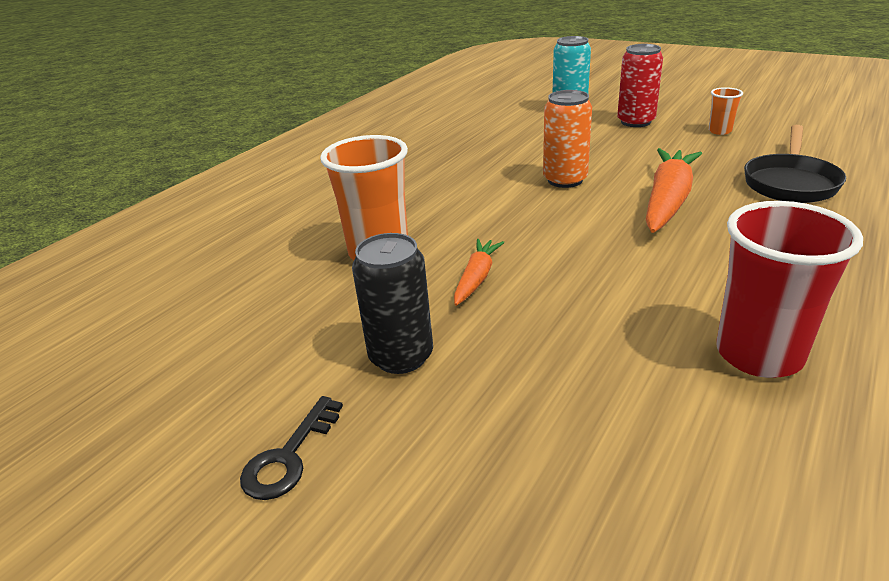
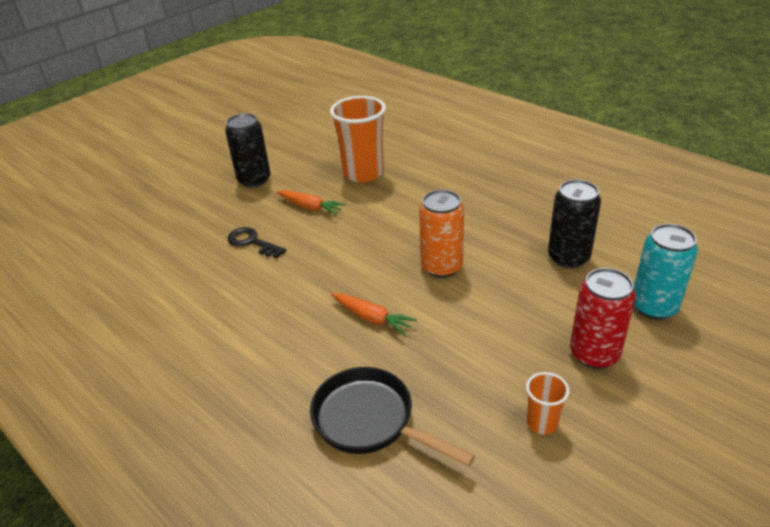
camera: 100 degrees right, 5 degrees up
(289, 457) = (211, 154): black key -> black key (252, 242)
(522, 135) = (568, 257): none -> black can
(667, 201) = (372, 318): orange carrot -> orange carrot, size x0.55
(758, 354) = (167, 298): red cup -> none

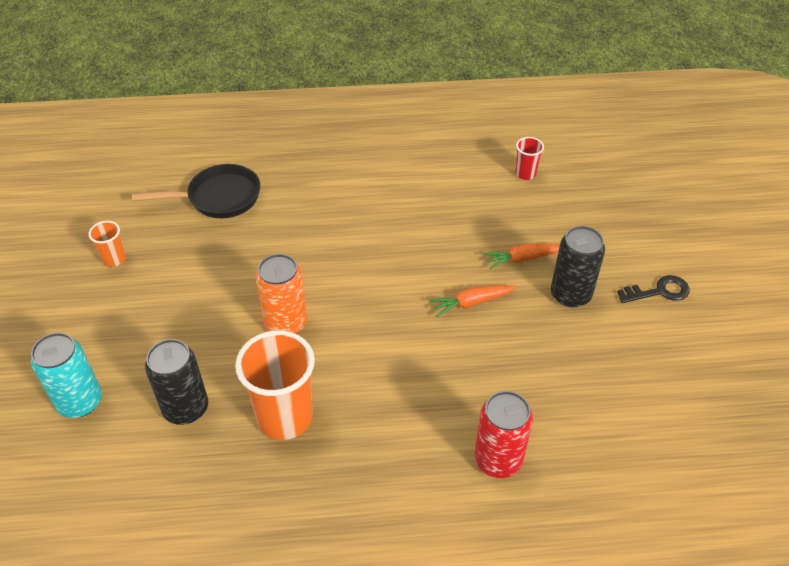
camera: 130 degrees right, 10 degrees up
(128, 256) = (525, 174): none -> red cup
(252, 242) = (461, 241): black key -> black key (659, 291)
(363, 173) = (488, 378): orange cup -> orange cup (285, 418)
(372, 318) = (289, 249): orange carrot -> orange carrot (524, 258)
(594, 354) = (107, 326): red can -> red can (498, 460)

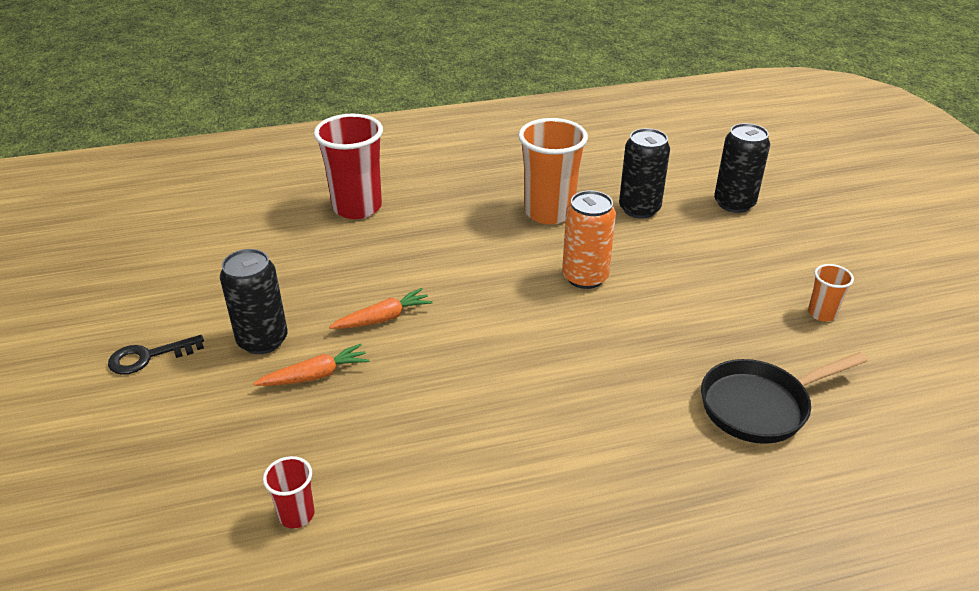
camera: 170 degrees right, 10 degrees down
(80, 402) = (734, 203): turquoise can -> black can
(498, 460) = (357, 207): red can -> red cup

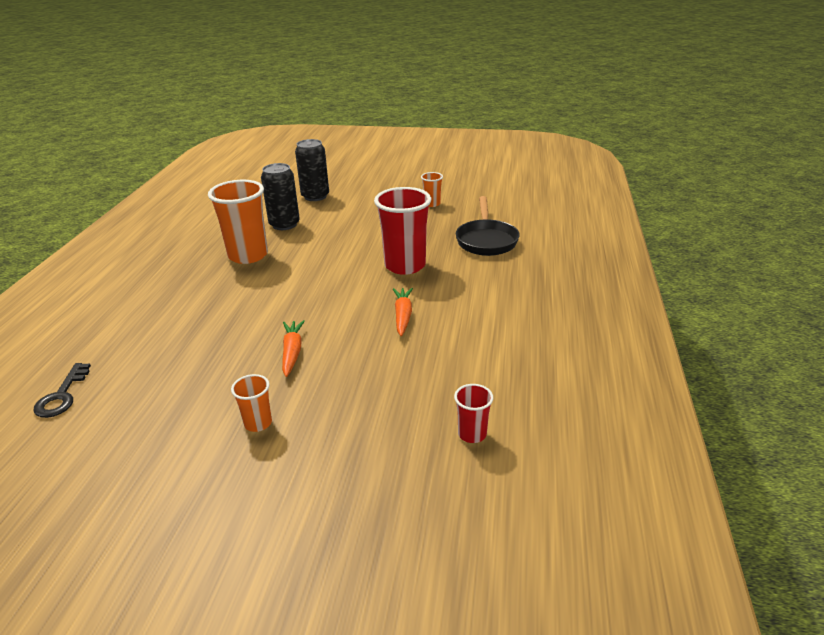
camera: 65 degrees left, 5 degrees down
(148, 357) = (210, 507): black key -> black key (62, 396)
(262, 340) = (258, 423): black can -> orange cup
(315, 375) = (329, 399): orange carrot -> orange carrot (403, 316)
(357, 207) = (129, 337): red cup -> red cup (405, 265)
(585, 277) = (331, 260): orange can -> none

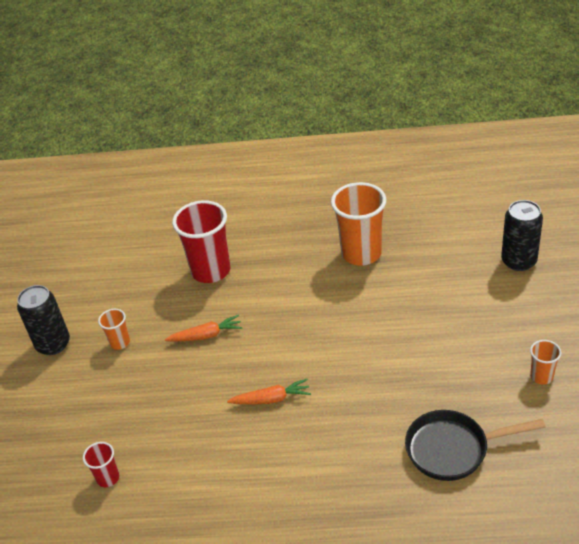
camera: 85 degrees right, 10 degrees up
(62, 396) = (146, 231): black key -> none
(284, 224) = (436, 258): black can -> black can (53, 344)
(405, 265) = (370, 381): red cup -> red cup (211, 271)

